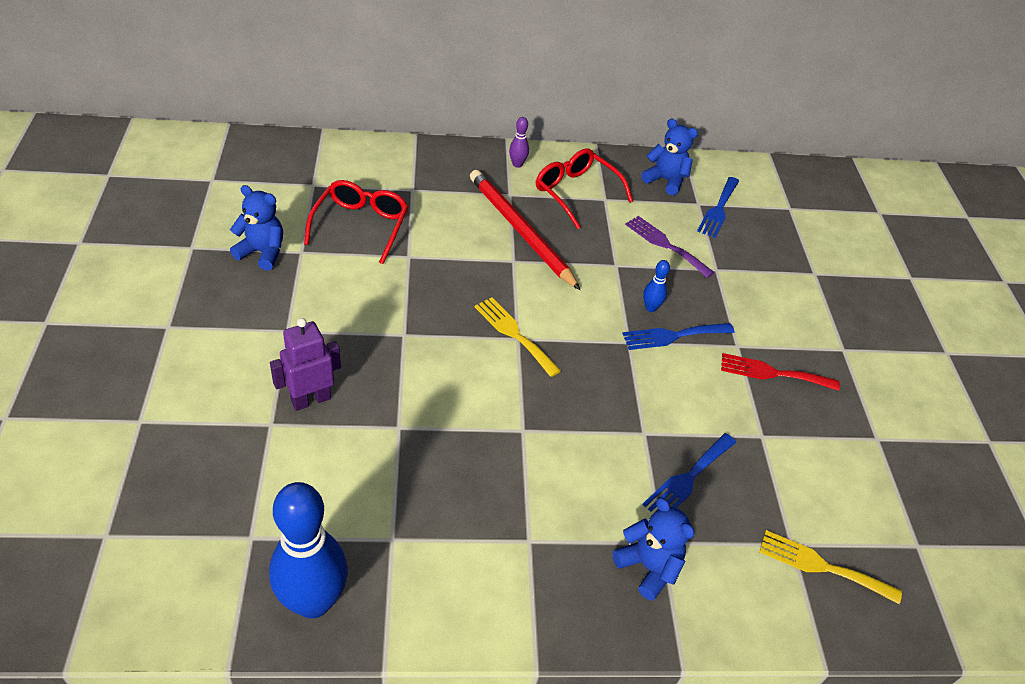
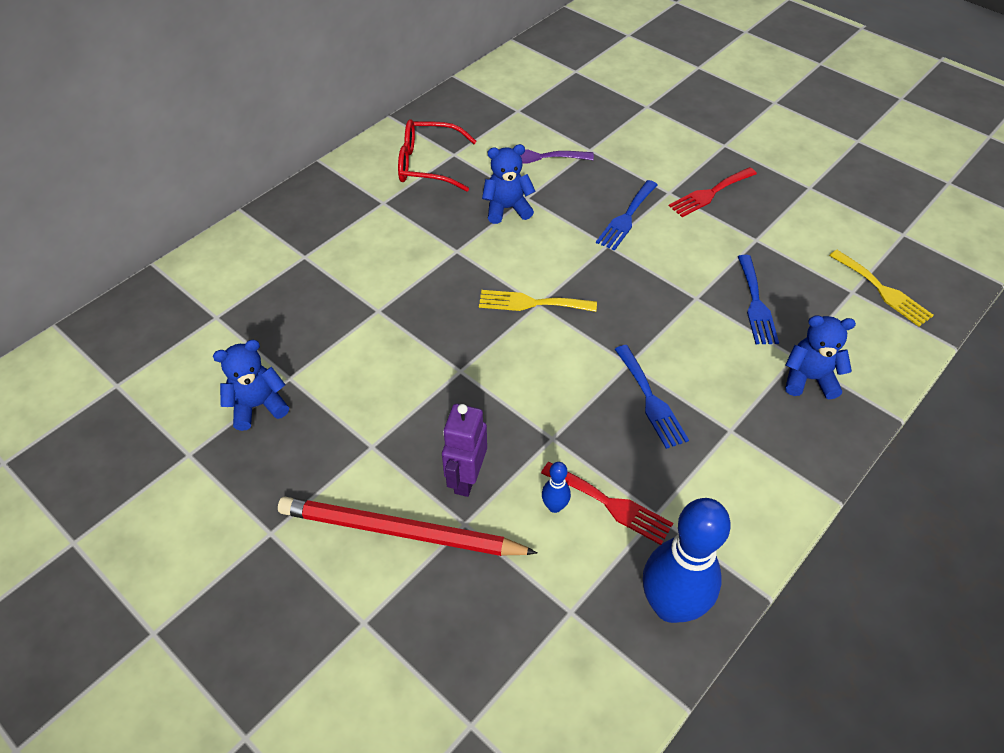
camera: 40 degrees left, 5 degrees up
(361, 225) = (306, 317): red glasses -> none
(372, 501) = (609, 504): none -> red fork
(517, 164) = (355, 174): purple bowling pin -> none
(520, 231) = (430, 224): red pencil -> red pencil (400, 532)
(650, 308) = (588, 210): blue bowling pin -> blue bowling pin (554, 506)
(665, 180) = (474, 109): blue teddy bear -> blue teddy bear (507, 208)
(718, 209) = (535, 105): blue fork -> blue fork (650, 399)
(823, 566) = (882, 290): yellow fork -> yellow fork turned 105 degrees counterclockwise

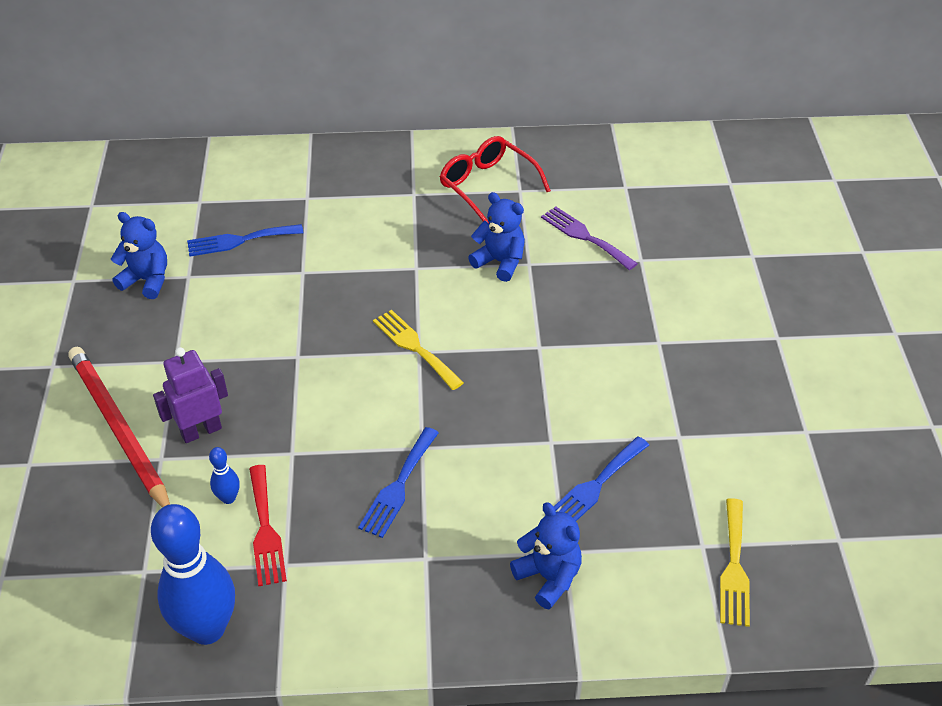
camera: 45 degrees right, 5 degrees down
(626, 217) = (589, 336): blue fork -> blue fork (240, 240)
(710, 193) = (697, 369): red fork -> none

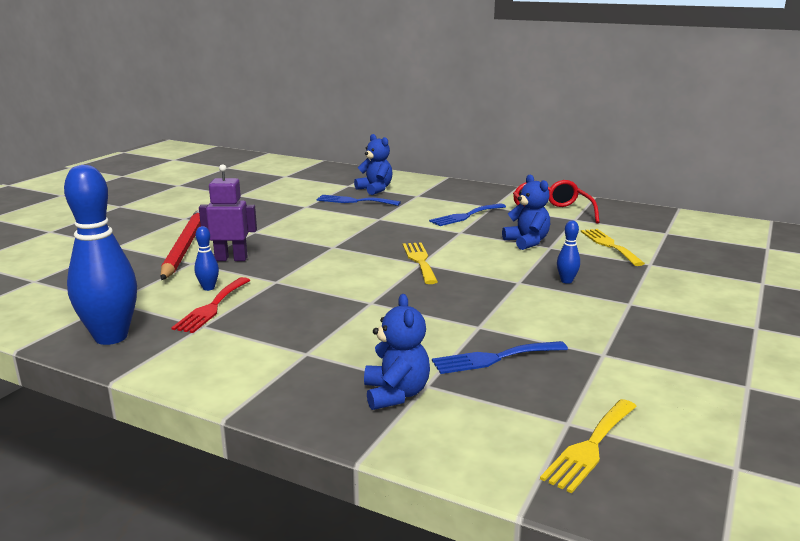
camera: 30 degrees right, 25 degrees down
(147, 280) = (280, 203): blue teddy bear -> blue teddy bear (375, 189)
(399, 485) = (331, 314): blue fork -> blue fork (466, 216)
(582, 326) = (566, 281): none -> blue bowling pin
(586, 237) = (610, 246): purple fork -> yellow fork

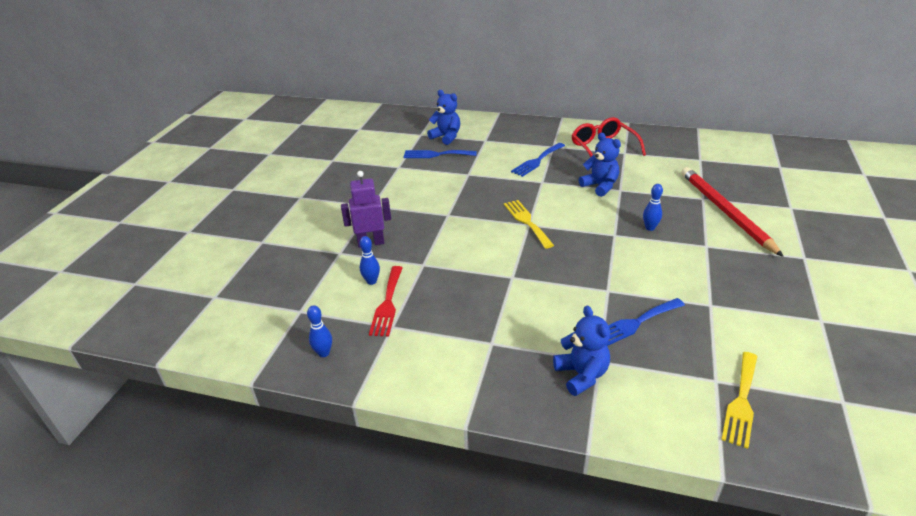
camera: 10 degrees left, 15 degrees up
(111, 337) = (324, 353): blue bowling pin -> blue bowling pin, size x0.43
(184, 246) = (322, 233): red pencil -> red pencil (725, 212)
(610, 246) = (665, 181): yellow fork -> none

